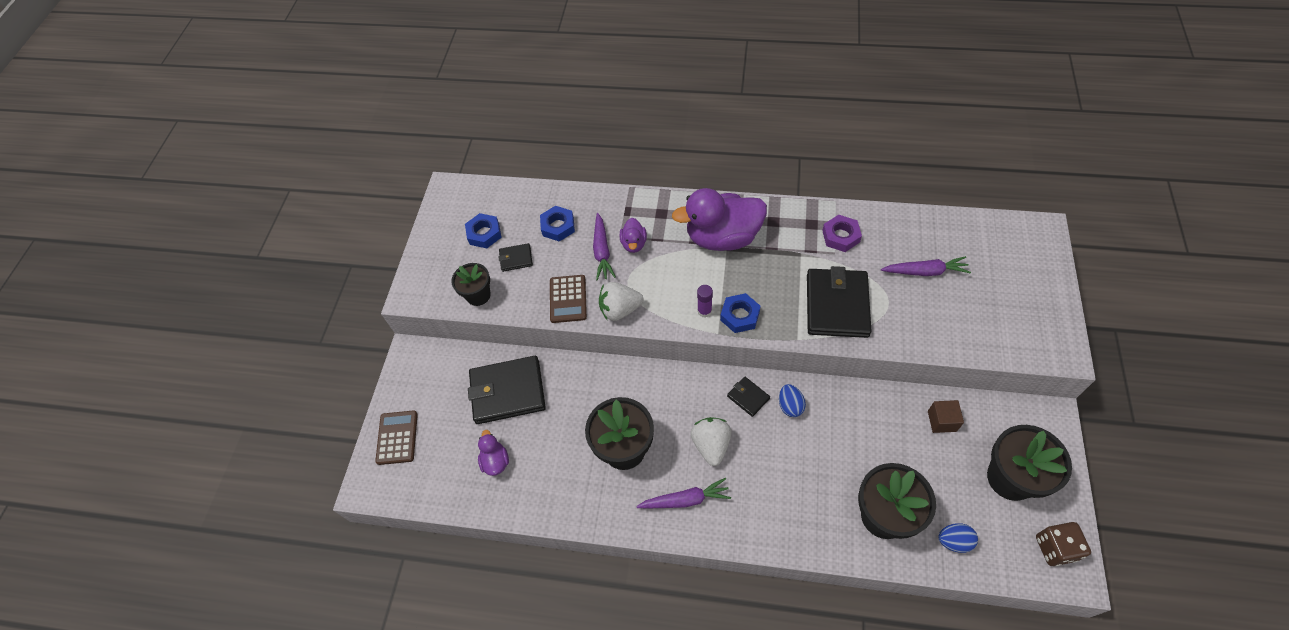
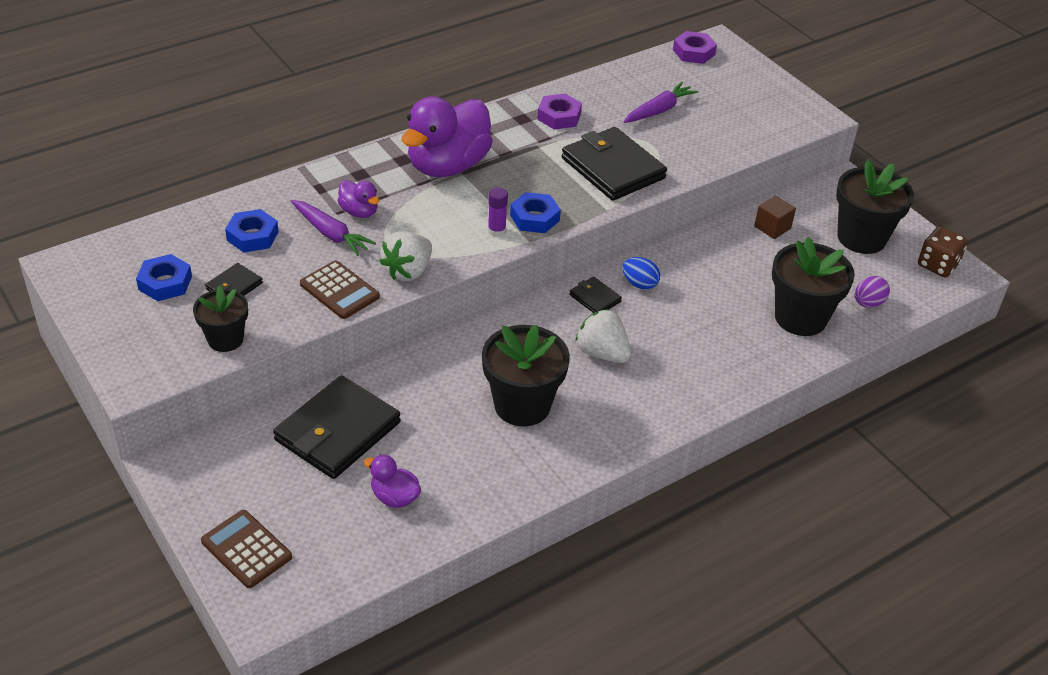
camera: 50 degrees left, 15 degrees down
(685, 500) = (626, 408): purple carrot -> none
(748, 397) = (595, 298): black wallet -> black wallet turned 45 degrees clockwise
(954, 541) = (868, 303): blue egg -> purple egg
(1010, 230) = (693, 52): none -> purple nut

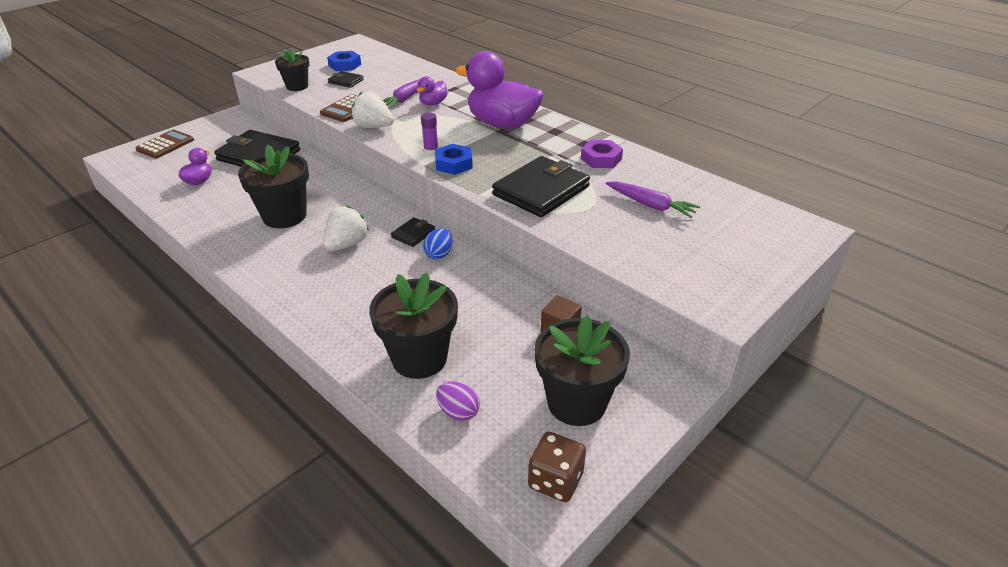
camera: 80 degrees right, 5 degrees down
(252, 236) = (395, 78): blue nut -> none
(693, 52) = (775, 216): purple nut -> none

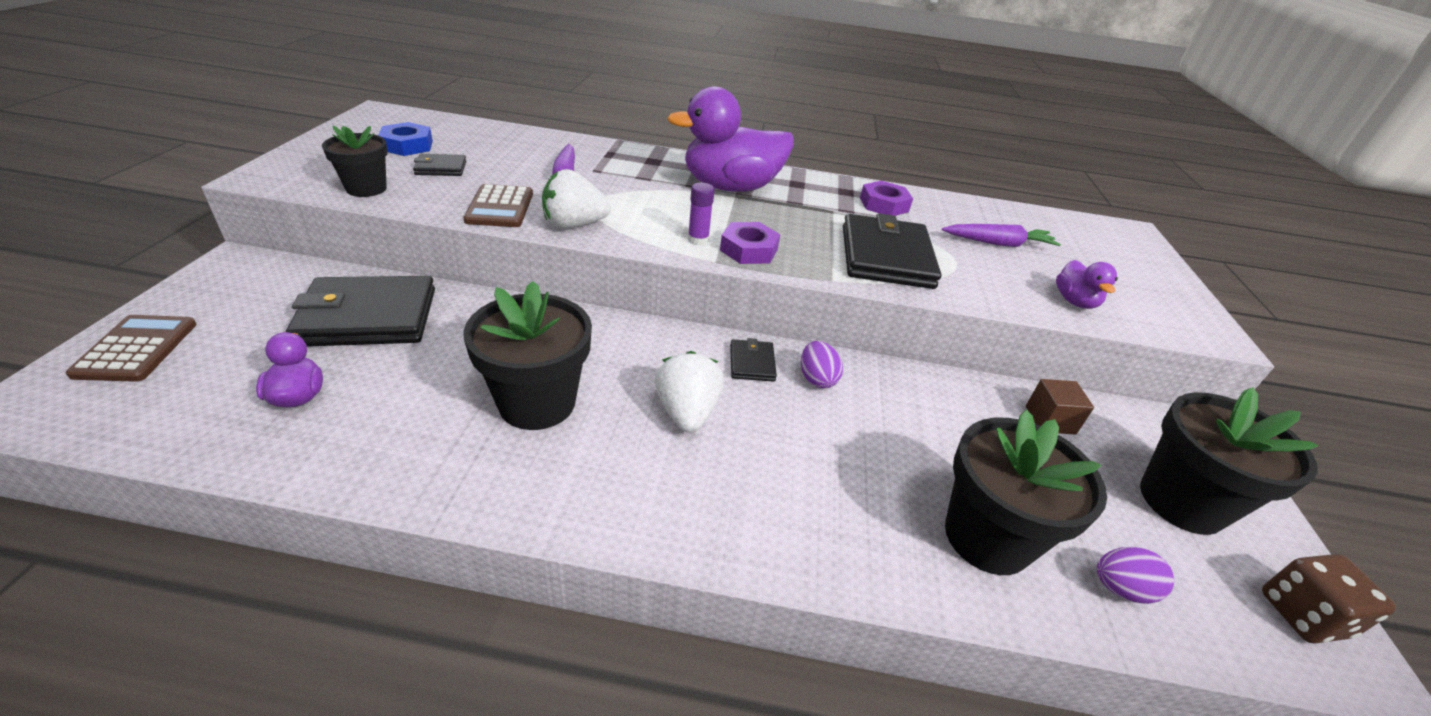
camera: 40 degrees left, 0 degrees up
(433, 103) = (610, 177): purple duck -> purple duck (1074, 301)
(439, 254) = (816, 379): blue egg -> purple egg
(453, 164) = (749, 250): blue nut -> purple nut

